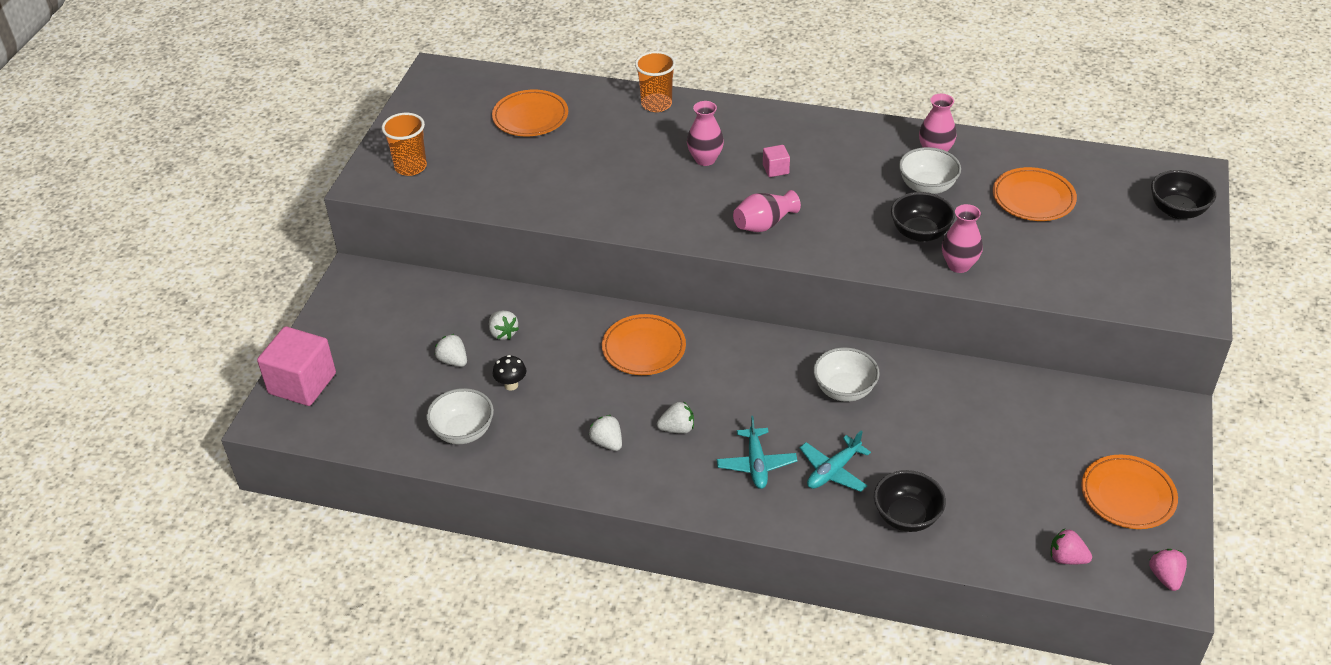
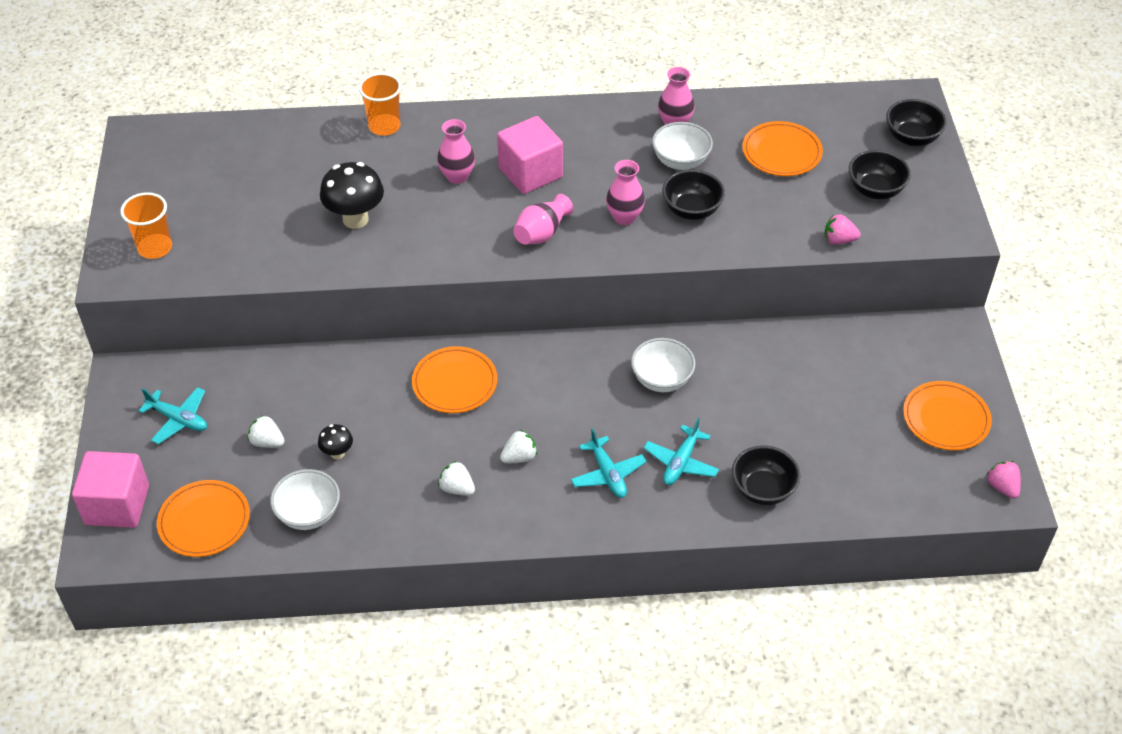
camera: 20 degrees left, 5 degrees up
(385, 323) = (178, 419): none -> turquoise plane
(503, 333) = (307, 400): white strawberry -> none
(530, 117) = (259, 166): orange plate -> orange plate (204, 521)
(596, 178) = (355, 219): none -> black mushroom
(775, 169) = (530, 173): pink cube -> pink cube, size x2.19
(959, 265) = (739, 235): pink vase -> pink vase (624, 217)
(1066, 558) = (914, 492): pink strawberry -> pink strawberry (839, 240)
(1118, 251) = (875, 190): none -> black bowl

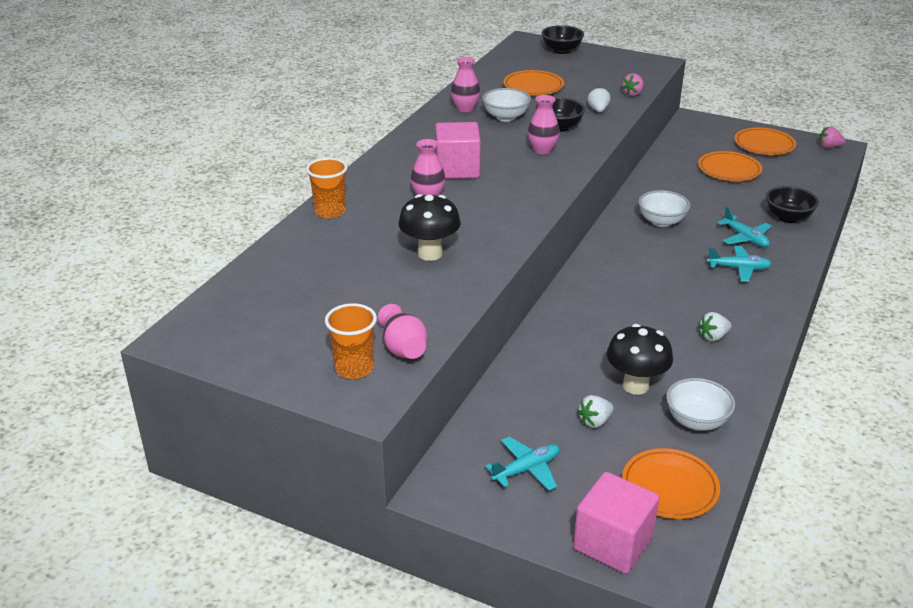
camera: 60 degrees left, 15 degrees down
(337, 453) = (635, 386): black mushroom -> black mushroom, size x1.93
(455, 383) = (599, 305): orange plate -> orange plate (729, 170)
(519, 457) = (698, 300): white strawberry -> white strawberry (598, 110)
(541, 233) = (528, 183): pink vase -> pink vase (403, 348)
(875, 190) = (597, 72): black bowl -> none

